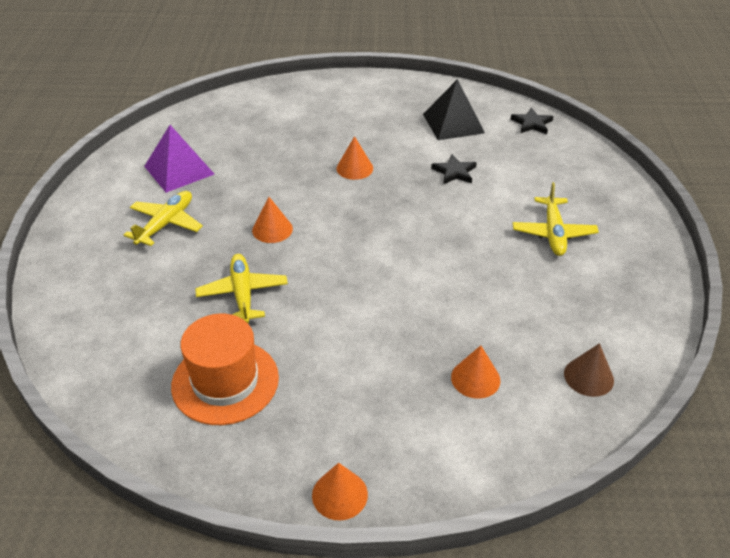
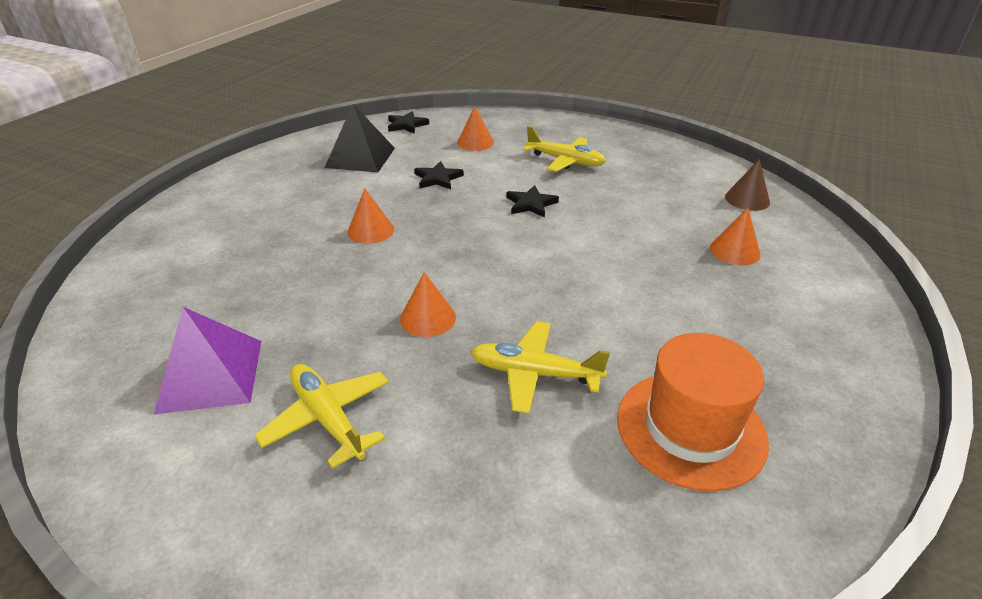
camera: 65 degrees left, 5 degrees down
(339, 494) = (880, 376): orange cone -> orange cone (475, 142)
(456, 233) = (531, 204): none -> black star

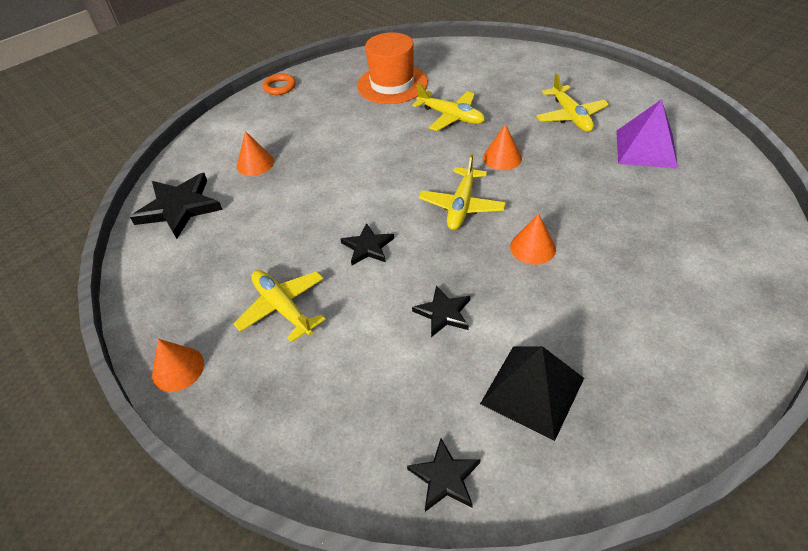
camera: 155 degrees left, 10 degrees up
(457, 252) = (461, 206): none -> yellow plane
(475, 142) = (363, 385): orange cone -> orange cone (178, 369)
(747, 199) = (179, 207): brown cone -> black star
(878, 375) = (279, 87): none -> orange ring

